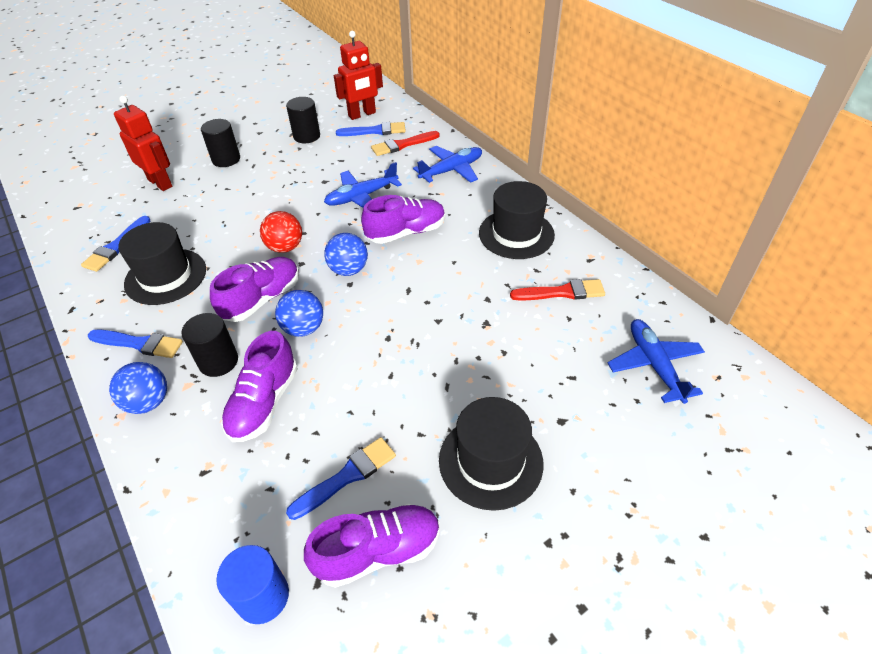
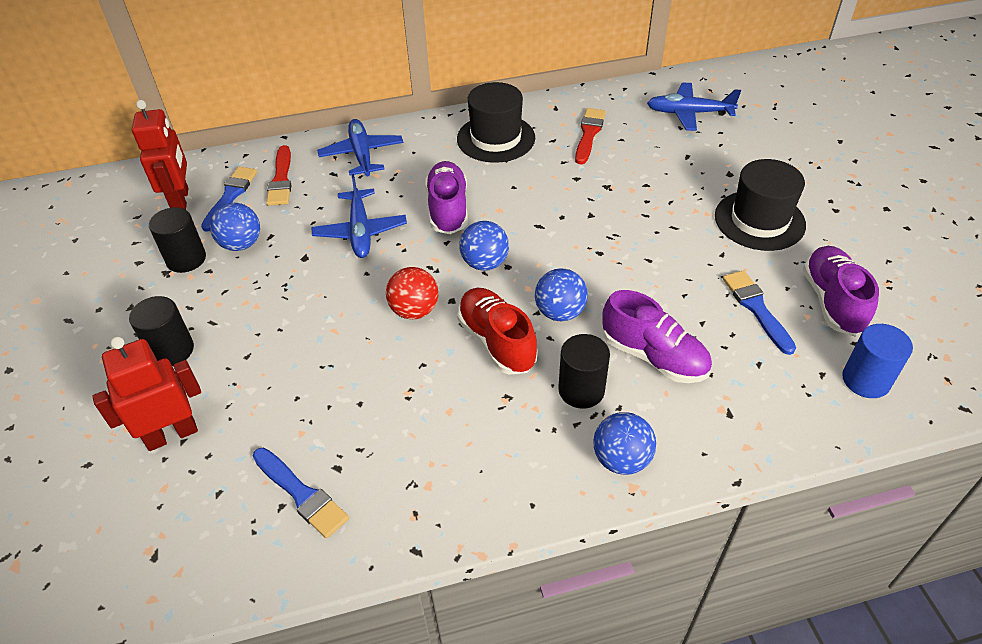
camera: 70 degrees left, 0 degrees up
(139, 344) = (521, 467): blue brush -> none
(166, 276) = (404, 435): black hat -> none
(262, 299) = (497, 342): purple shoe -> red shoe
(328, 151) = (241, 244): none -> blue ball

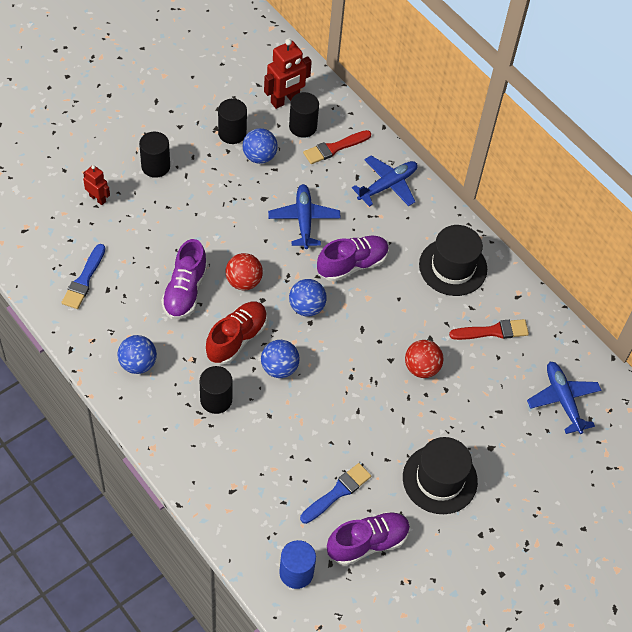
camera: 60 degrees right, 10 degrees up
(172, 434) = (97, 198): red robot -> red robot, size x0.58
(230, 196) = (303, 127): blue brush -> black cylinder
(360, 231) = (304, 220): blue plane -> blue plane turned 120 degrees clockwise
(611, 194) = (421, 368): none -> red ball
(621, 459) = (170, 436): blue ball -> blue ball (138, 364)
(653, 356) = (262, 435): purple shoe -> purple shoe (185, 291)

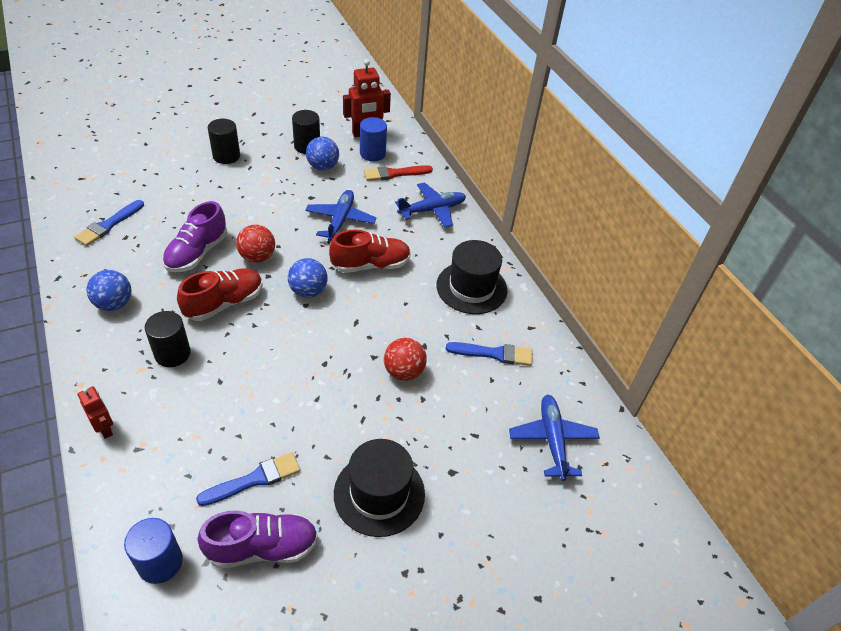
camera: 15 degrees right, 10 degrees down
(97, 198) = (161, 168): red robot -> red robot (105, 428)
(279, 368) = (253, 339): blue ball -> none
(303, 127) = (372, 153): black cylinder -> blue cylinder
(352, 264) = (370, 265): purple shoe -> red shoe
(493, 331) = (494, 354): red brush -> blue brush

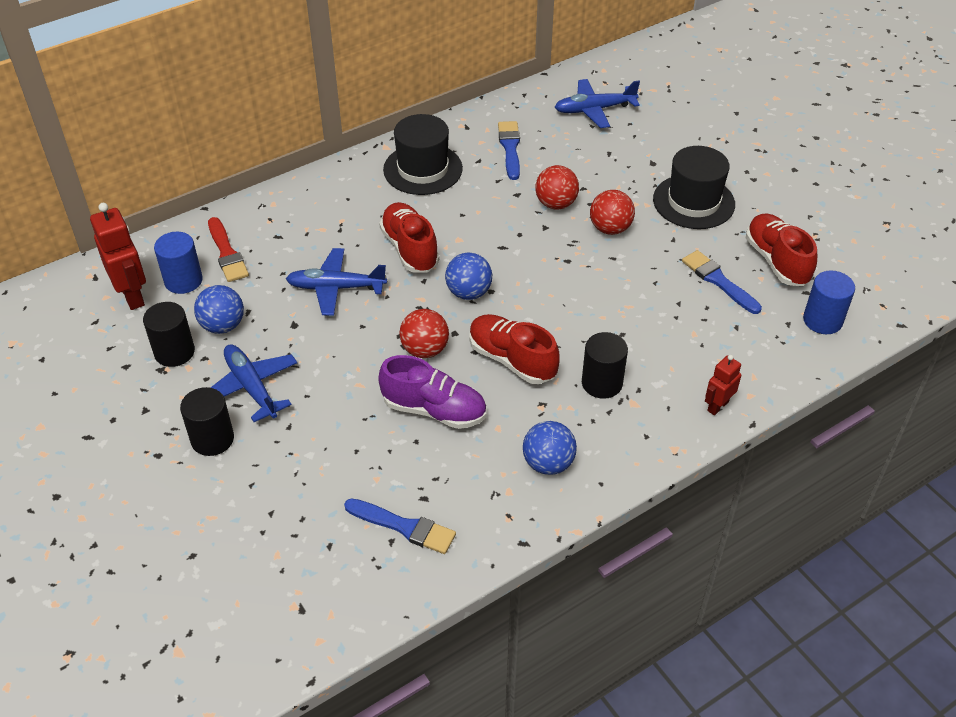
camera: 95 degrees left, 0 degrees up
(262, 548) = (777, 261): purple shoe -> red shoe
(357, 406) = (610, 228): none -> red ball
(432, 210) = (296, 211): blue plane -> blue plane (251, 387)

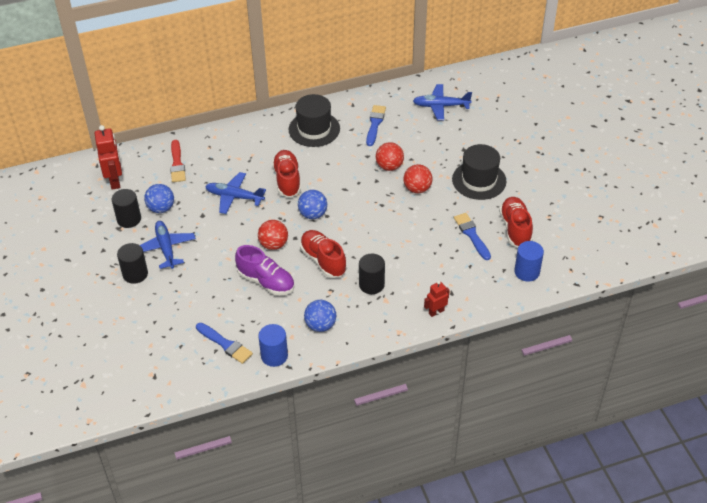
camera: 15 degrees right, 0 degrees up
(183, 280) = (146, 176): blue cylinder -> blue cylinder (274, 356)

